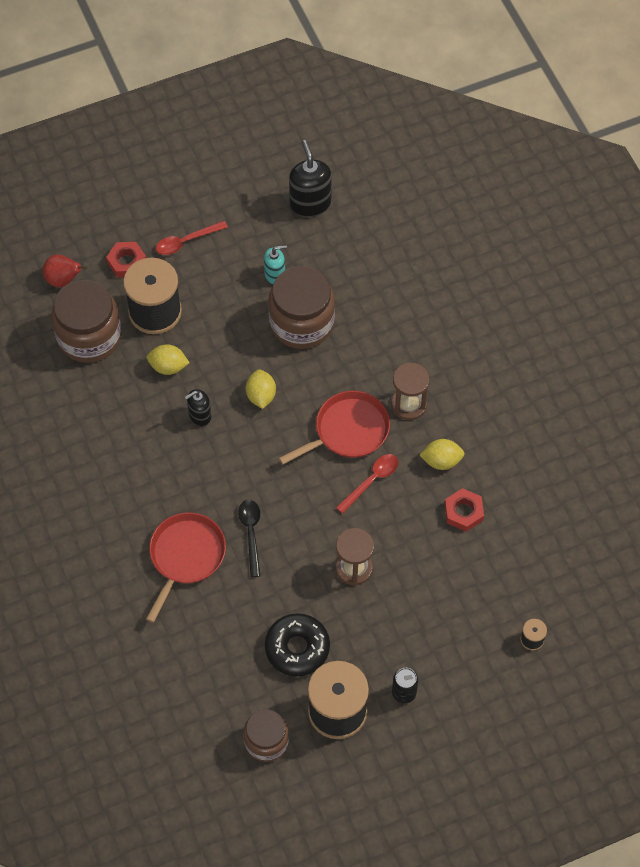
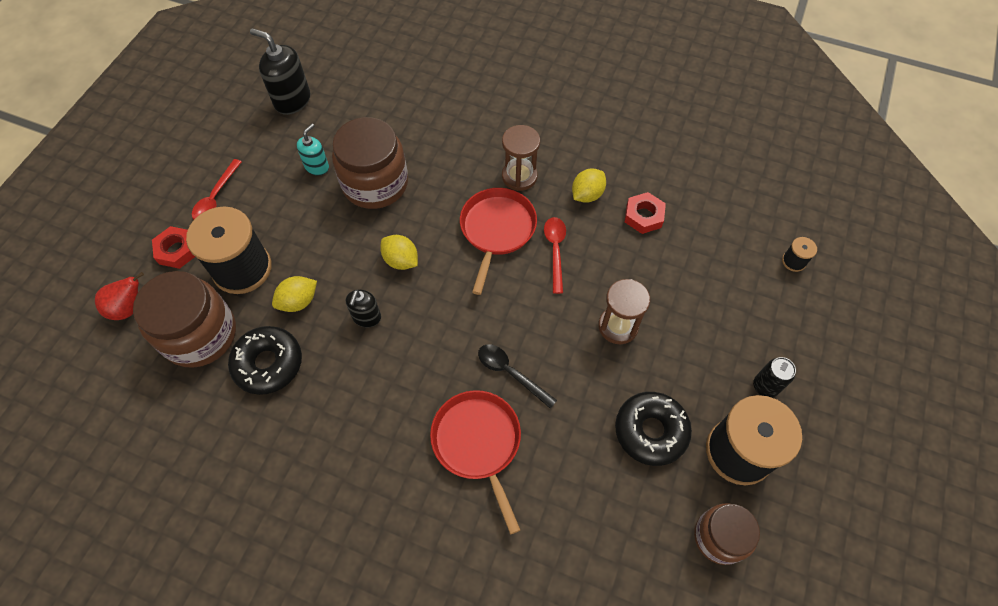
camera: 45 degrees left, 0 degrees up
(111, 393) = (268, 364): none -> black donut

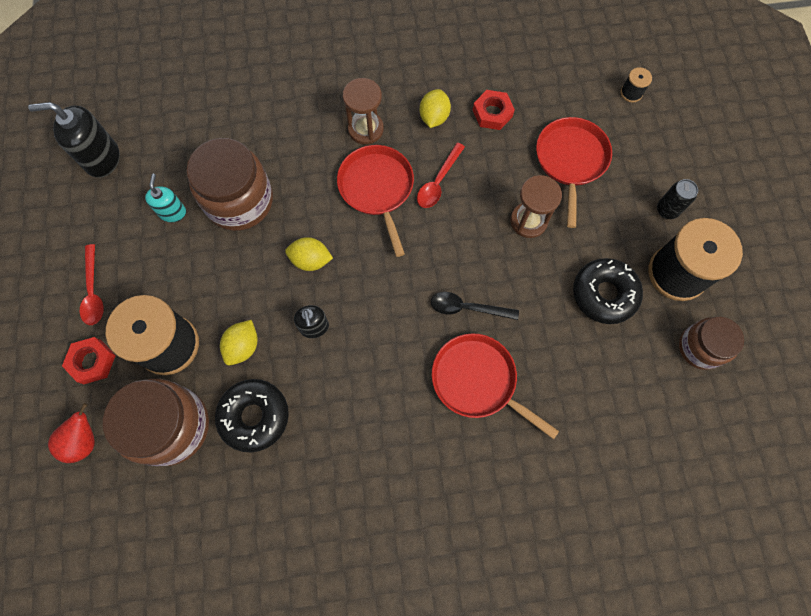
camera: 30 degrees left, 10 degrees up
(555, 251) = (438, 182): red spoon -> red spoon turned 120 degrees counterclockwise
(694, 293) = (570, 160): none -> red pan

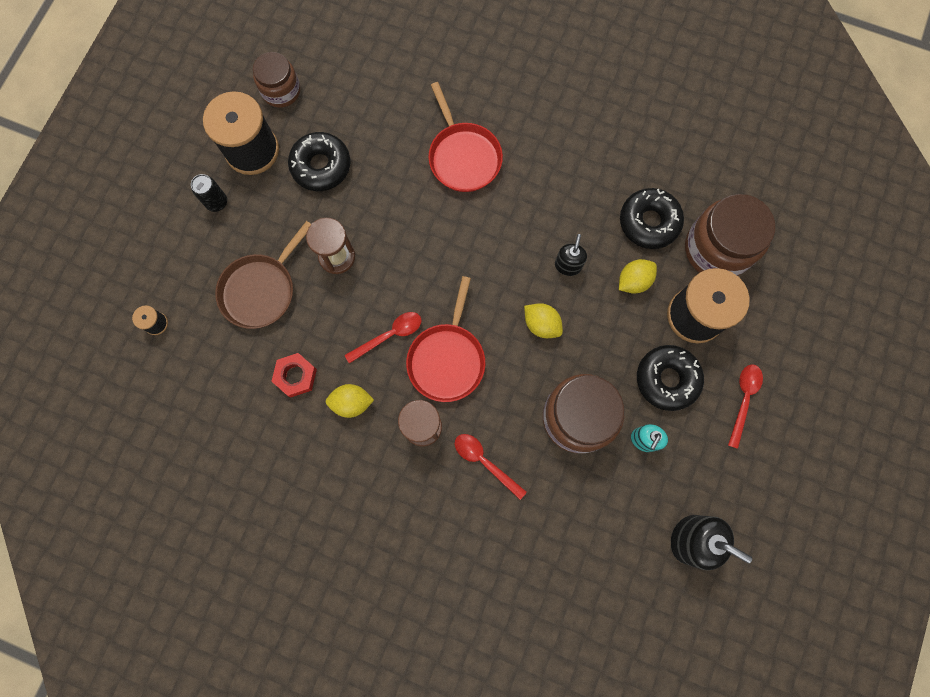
camera: 150 degrees left, 5 degrees up
(84, 440) = (790, 274): red pear -> none
(92, 362) = (764, 336): red nut -> none
(172, 273) = (667, 379): none -> black donut
(300, 130) = (484, 462): none -> red spoon
(434, 117) = (351, 403): yellow lemon -> yellow lemon turned 45 degrees clockwise
(467, 308) = (436, 214): black spoon -> none
(570, 160) = (261, 290): red pan -> brown pan

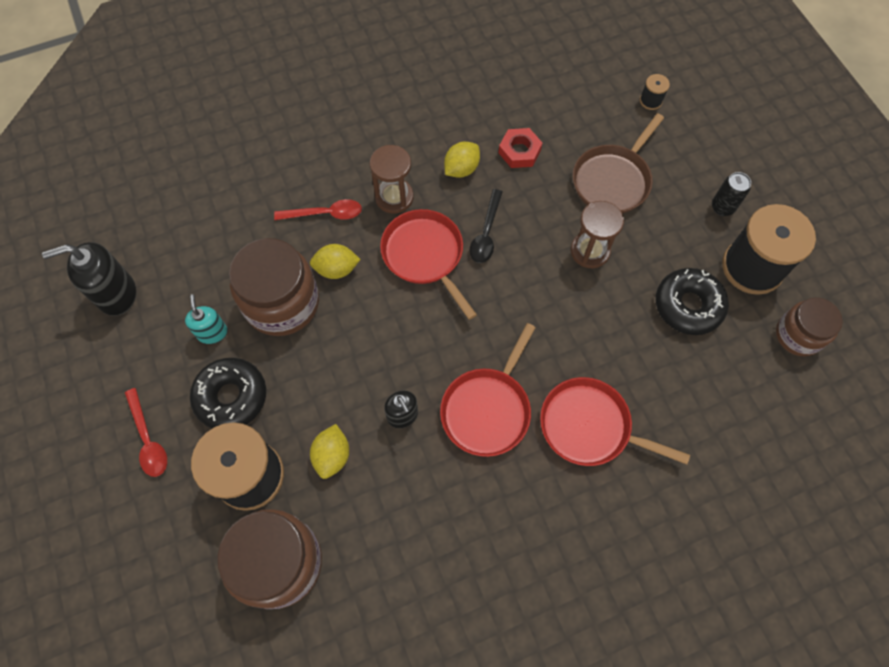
camera: 135 degrees right, 10 degrees down
(261, 290) = (612, 180): brown pan -> brown pan turned 135 degrees counterclockwise
(389, 335) = (486, 233): red spoon -> black spoon
(512, 221) = (487, 409): none -> red pan
(541, 324) = (377, 346): yellow lemon -> yellow lemon (336, 269)
(649, 222) = (367, 527): black donut -> none

